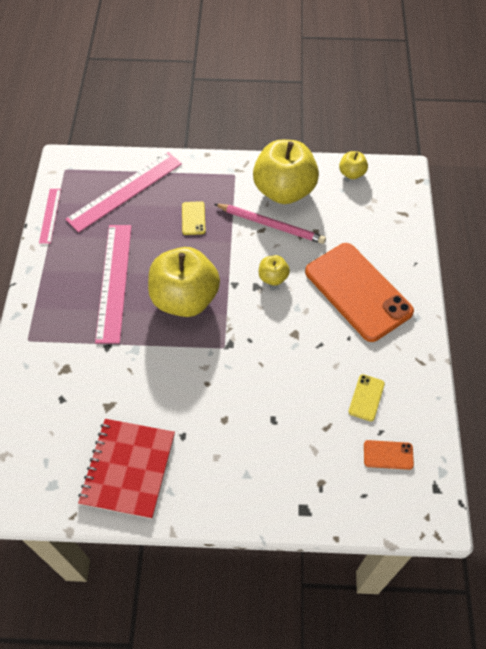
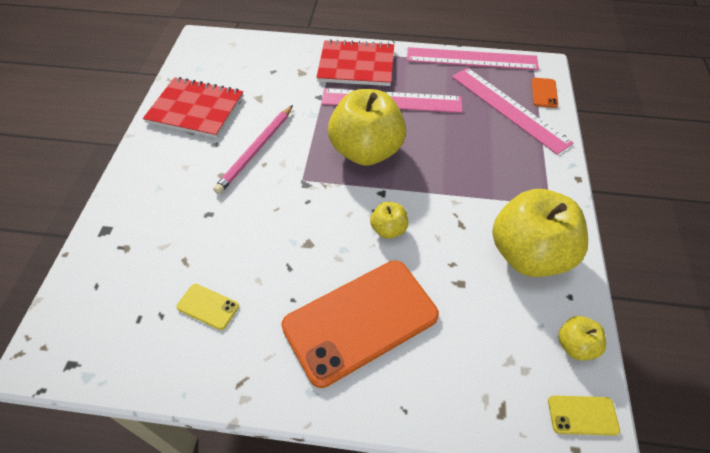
camera: 95 degrees right, 5 degrees down
(50, 215) = (471, 59): pink ruler -> pink ruler, size x1.93
(55, 316) = (356, 65): none -> red notebook
(193, 218) = (475, 162): yellow phone -> yellow phone (582, 415)
(271, 225) = (469, 234): pink pencil -> pink pencil (256, 150)
(388, 455) = (130, 318): orange phone -> orange phone (544, 93)

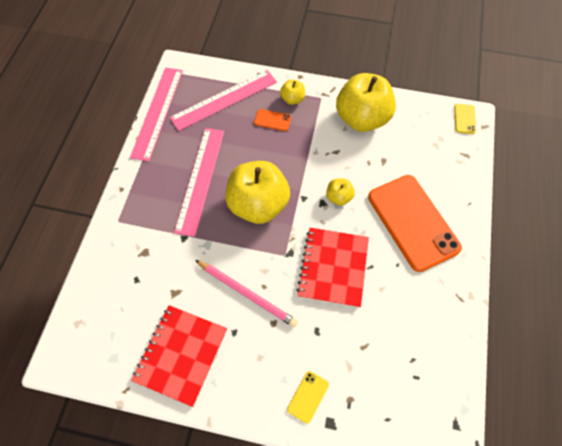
camera: 85 degrees left, 10 degrees up
(208, 306) = (405, 324): yellow phone -> yellow phone (308, 397)
(356, 65) = (145, 203): red notebook -> red notebook (333, 267)
(544, 93) = (210, 73): orange phone -> orange phone (272, 120)
(575, 345) = (424, 111): yellow apple -> yellow apple (292, 99)

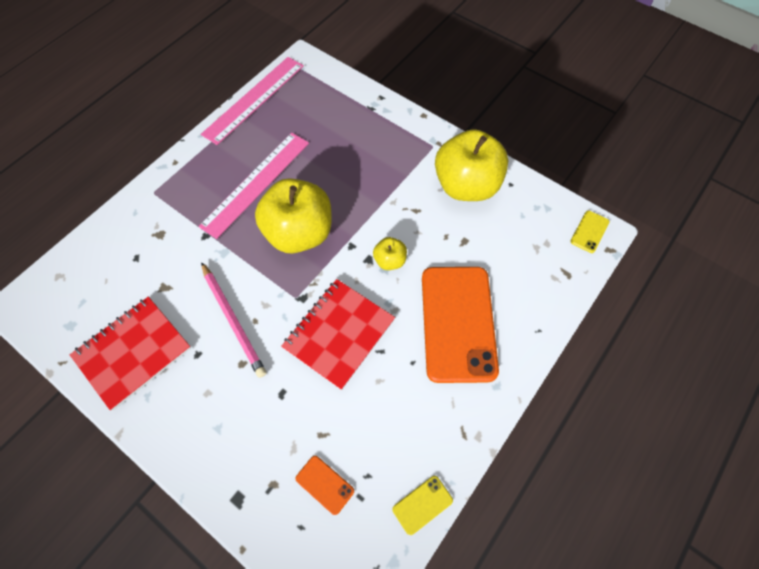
camera: 25 degrees right, 0 degrees up
(224, 99) = (328, 111): pink ruler -> none
(272, 120) = (366, 150): orange phone -> orange phone (324, 484)
(292, 99) = (401, 136): yellow apple -> none
(308, 397) = (231, 458): yellow phone -> yellow phone (422, 504)

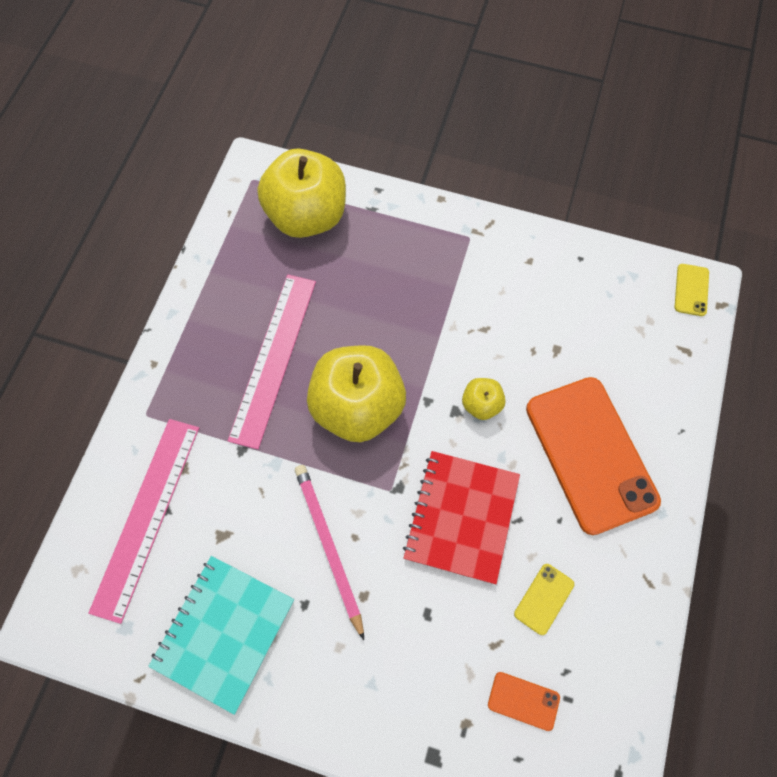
camera: 20 degrees left, 5 degrees up
(133, 352) = (224, 632): red notebook -> turquoise notebook
(233, 320) = (328, 546): pink pencil -> pink pencil turned 150 degrees counterclockwise
(254, 99) = (217, 242): pink ruler -> pink ruler (147, 516)
(422, 504) = (638, 680): yellow phone -> yellow phone (544, 599)
(466, 185) = (530, 277): yellow apple -> yellow apple (307, 216)

